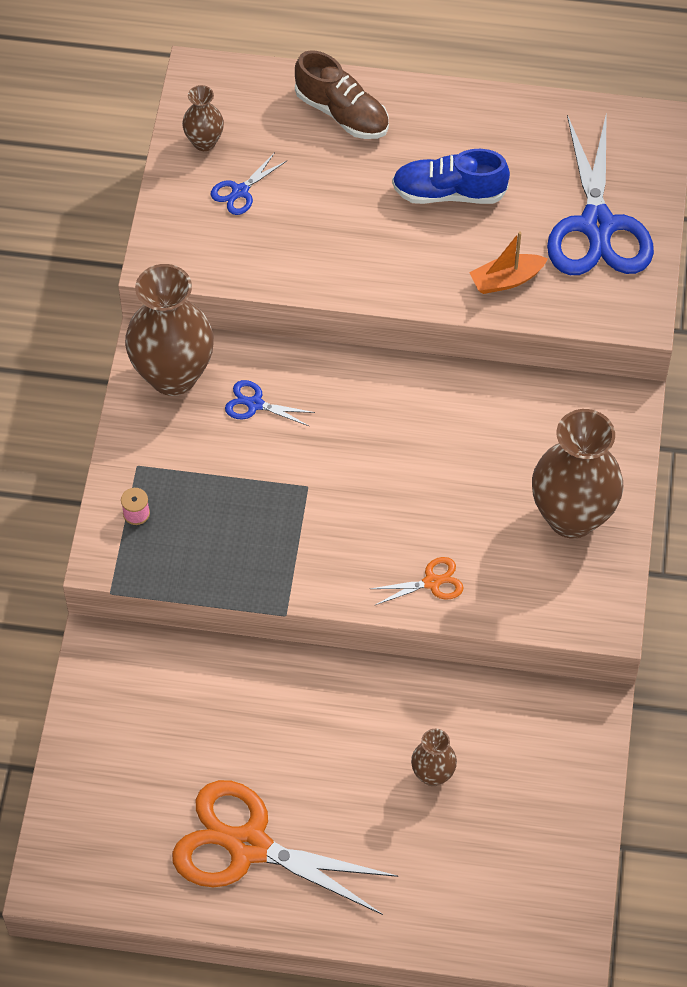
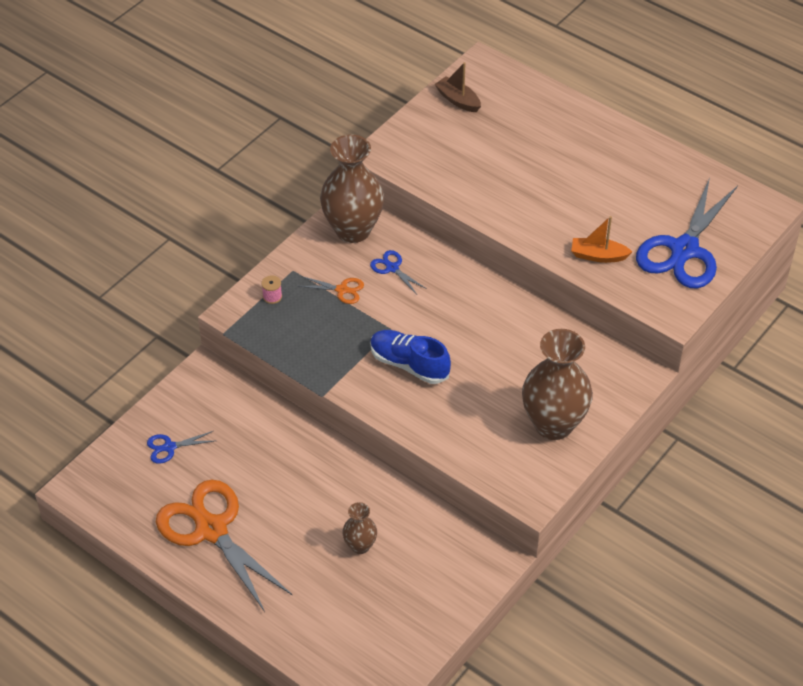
camera: 30 degrees right, 10 degrees down
(204, 142) = (458, 100): brown vase -> brown boat
(240, 191) = (460, 136): blue scissors -> blue scissors (169, 447)
(342, 113) = (558, 118): brown shoe -> none
(432, 582) = (431, 421): orange scissors -> orange scissors (342, 290)
(449, 193) = (596, 191): blue shoe -> blue shoe (409, 364)

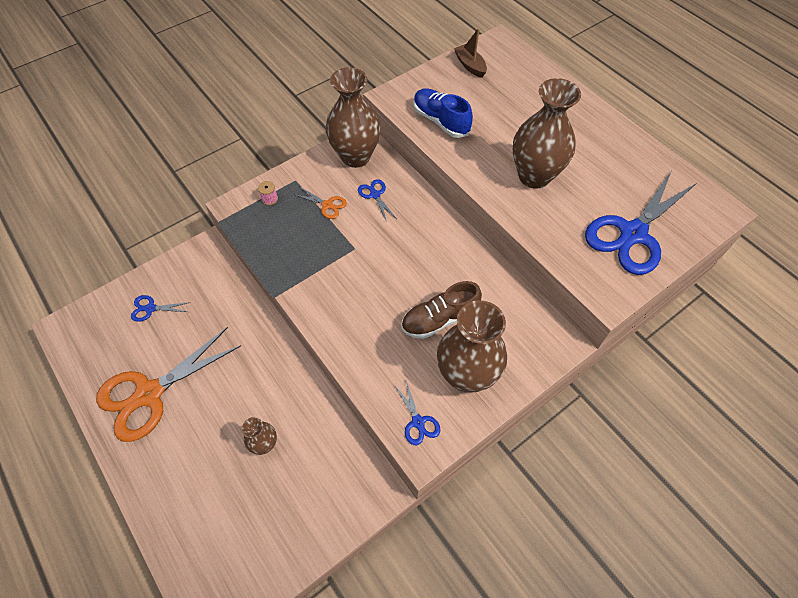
camera: 15 degrees right, 10 degrees up
(211, 529) = (149, 394): orange scissors -> orange scissors turned 105 degrees counterclockwise
(409, 364) = (357, 285): blue shoe -> blue shoe (441, 121)
(509, 379) = (439, 319): none -> brown shoe
(519, 476) = (418, 422): none -> blue scissors
(567, 211) = (534, 176): none -> brown vase
(598, 256) = (550, 223): orange boat -> none

